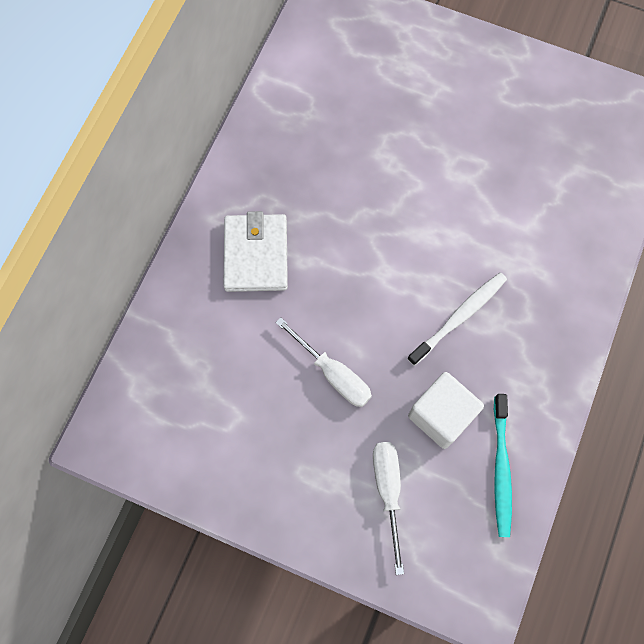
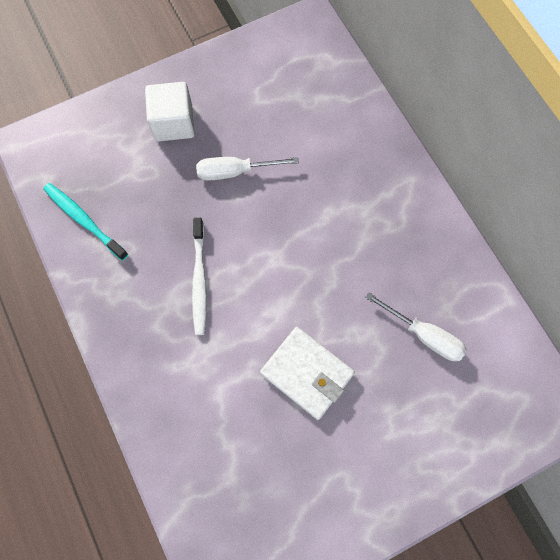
camera: 130 degrees right, 0 degrees up
(256, 255) = (359, 187): white wallet -> white wallet (307, 373)
(388, 491) = (136, 146): white screwdriver -> white screwdriver (424, 335)
(441, 415) = (149, 213): white cube -> white cube (173, 123)

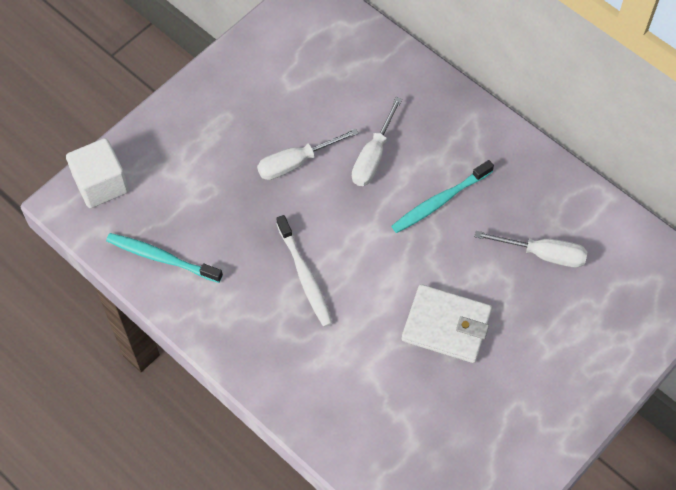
camera: 20 degrees left, 10 degrees down
(173, 123) = (212, 135): white cube -> white cube (101, 184)
(305, 188) = (373, 156): none -> white screwdriver
(348, 251) = (440, 201): none -> turquoise toothbrush

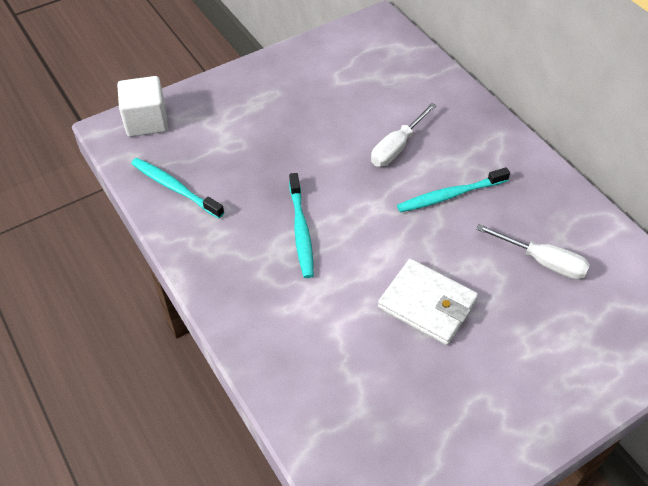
camera: 15 degrees right, 10 degrees down
(296, 163) = (324, 138): white screwdriver -> none
(305, 276) = (301, 230): white toothbrush -> turquoise toothbrush

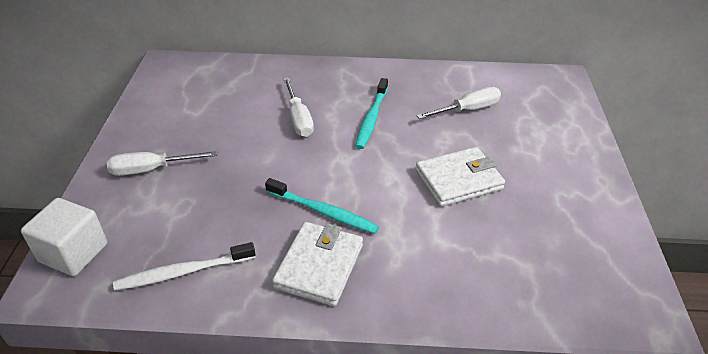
camera: 55 degrees left, 10 degrees down
(175, 188) = (183, 272): turquoise toothbrush -> white toothbrush
(242, 262) = (319, 266): none -> white wallet
(253, 102) = (151, 169): none -> white screwdriver

